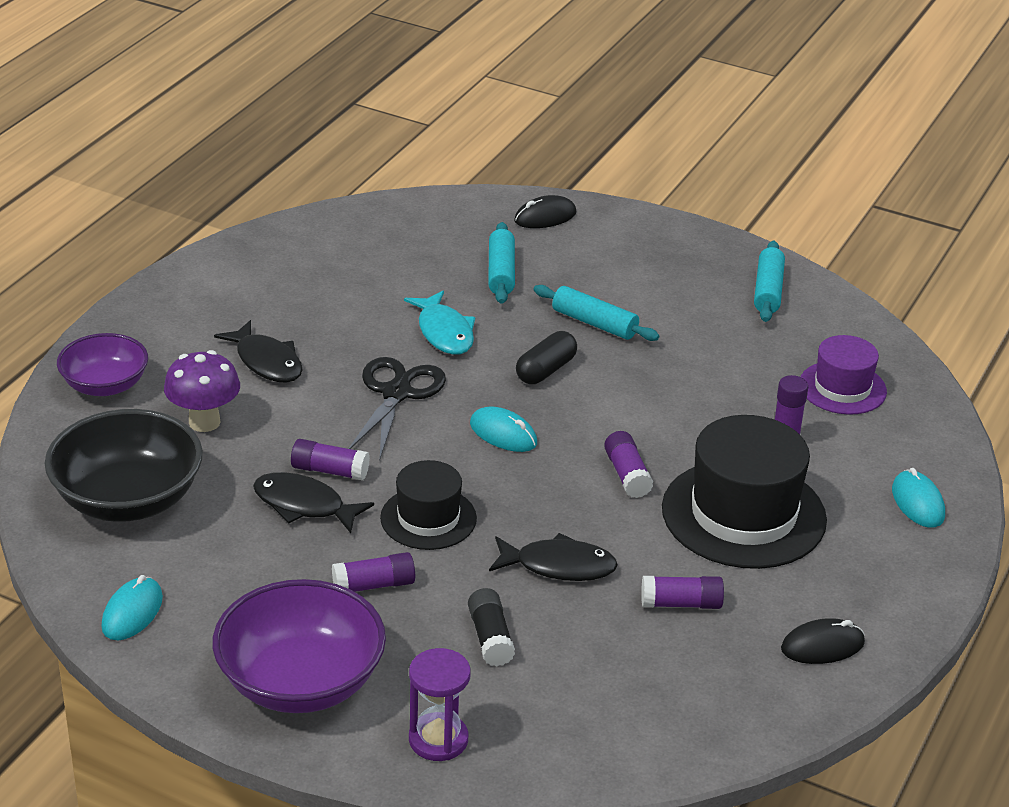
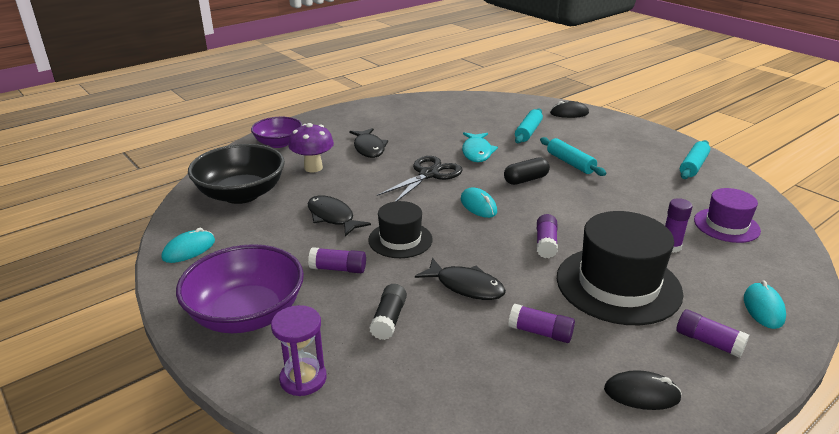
camera: 25 degrees right, 5 degrees down
(330, 471) = (361, 203): purple glue stick -> purple glue stick (708, 342)

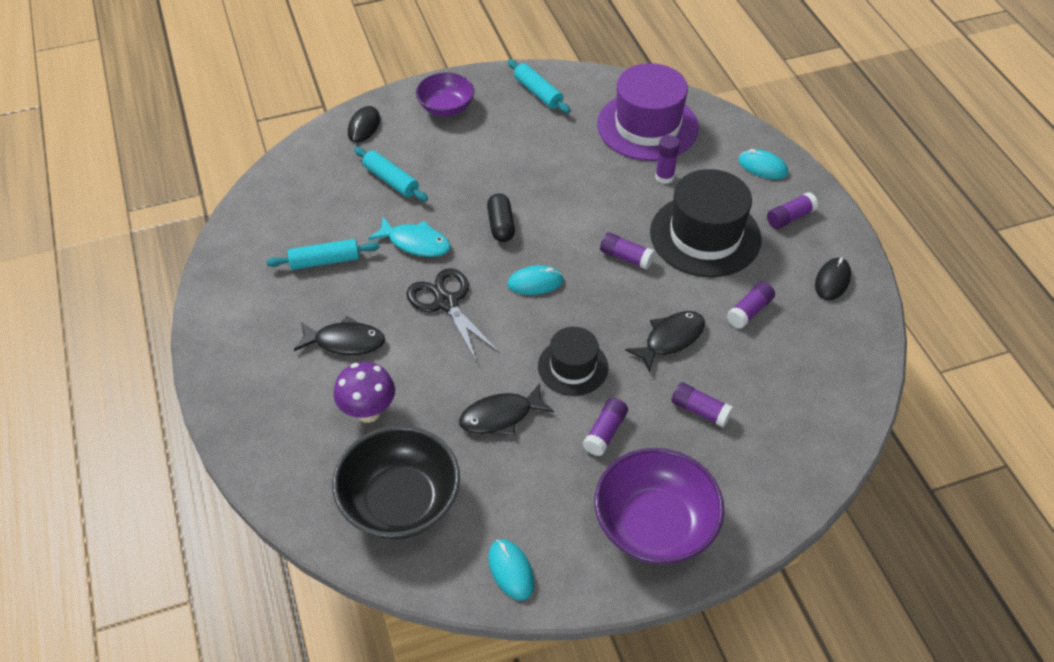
camera: 70 degrees left, 20 degrees up
(278, 143) = (271, 438): purple bowl -> purple bowl (446, 107)
(303, 379) = (760, 492): purple hourglass -> none
(389, 319) = (700, 410): black glue stick -> purple glue stick
(570, 163) = (484, 176): turquoise rolling pin -> turquoise rolling pin (325, 261)
(726, 225) = (647, 126): purple hat -> purple hat, size x1.73

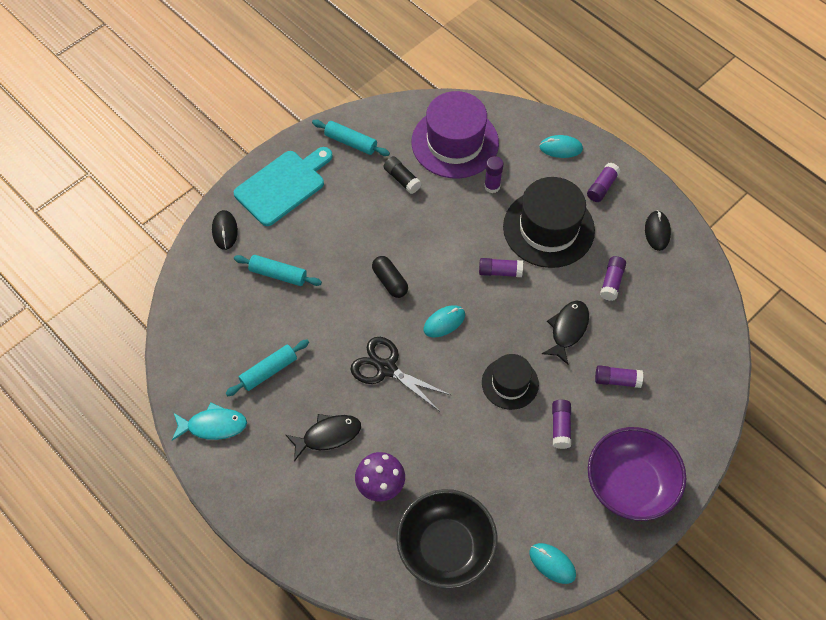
camera: 25 degrees left, 10 degrees up
(416, 243) = (332, 325): turquoise fish -> turquoise fish (213, 425)
(446, 107) = (283, 185): purple bowl -> turquoise cutting board
(500, 416) = (480, 447): black fish -> none
(571, 140) = (402, 179): none -> black glue stick

